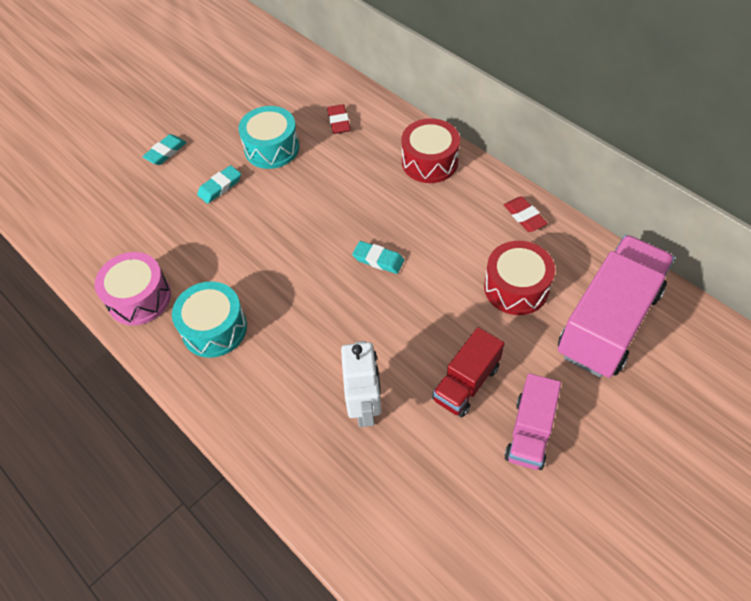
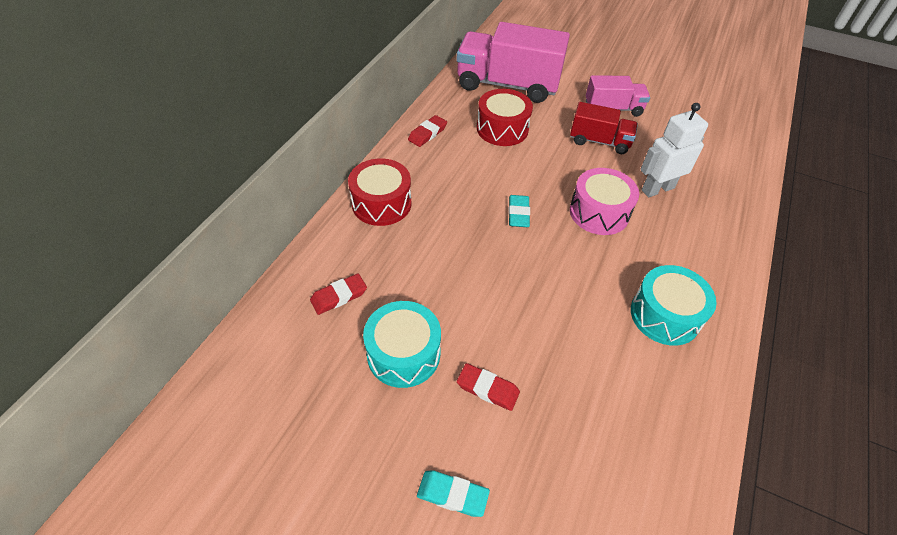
camera: 115 degrees left, 5 degrees down
(139, 298) = (680, 406): pink drum -> pink drum (599, 212)
(220, 187) = (487, 389): turquoise eraser -> red eraser

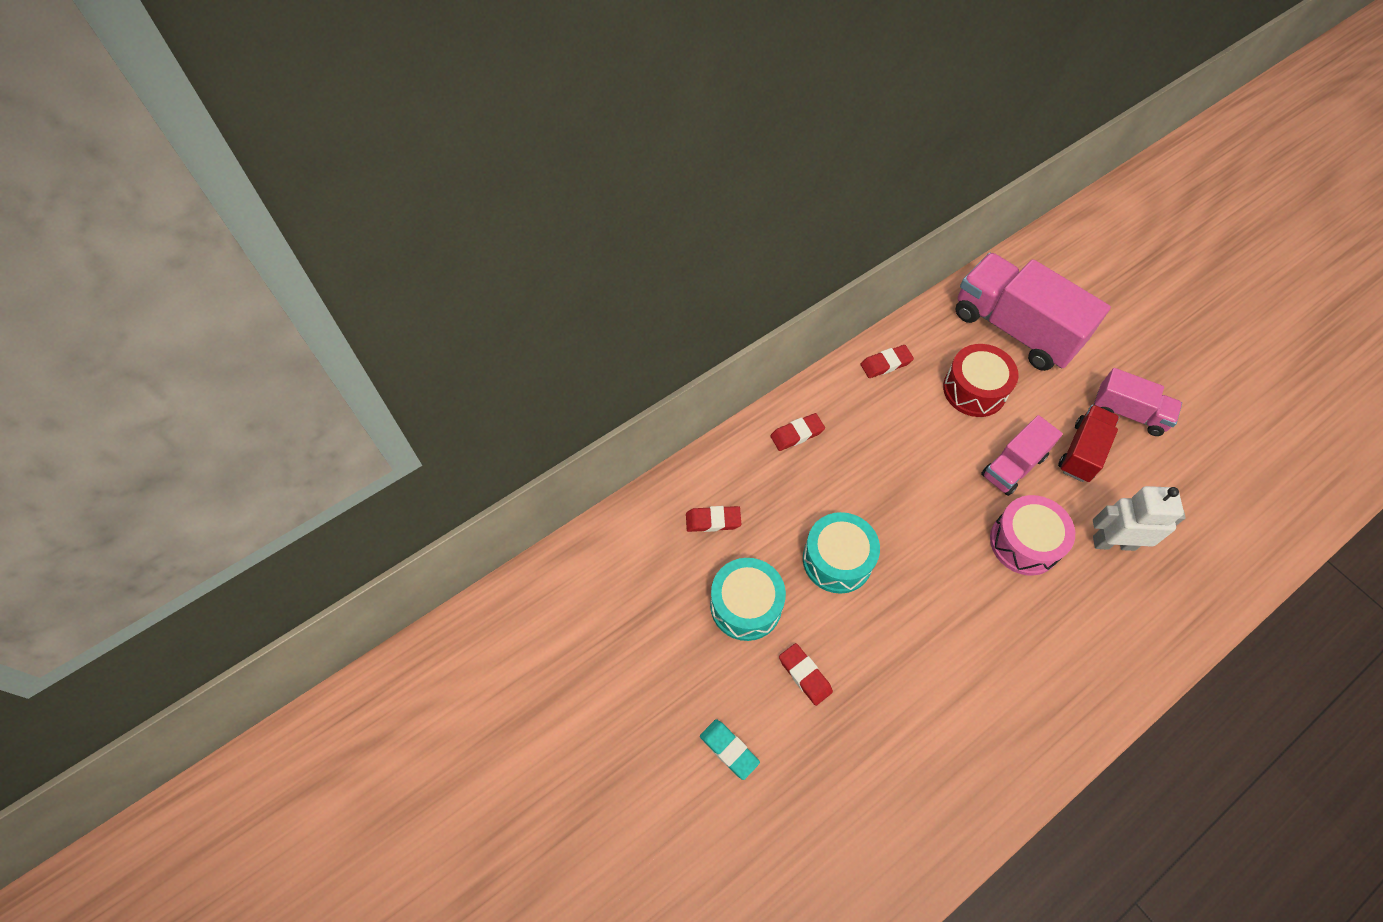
camera: 30 degrees right, 10 degrees up
(381, 203) = (797, 434): red drum -> red eraser
(518, 213) = (933, 506): turquoise eraser -> none
(559, 166) = (1013, 466): none -> pink truck
(599, 141) = (1082, 452): red truck -> red truck turned 105 degrees counterclockwise
(665, 315) = (1023, 688): turquoise drum -> turquoise drum (837, 560)

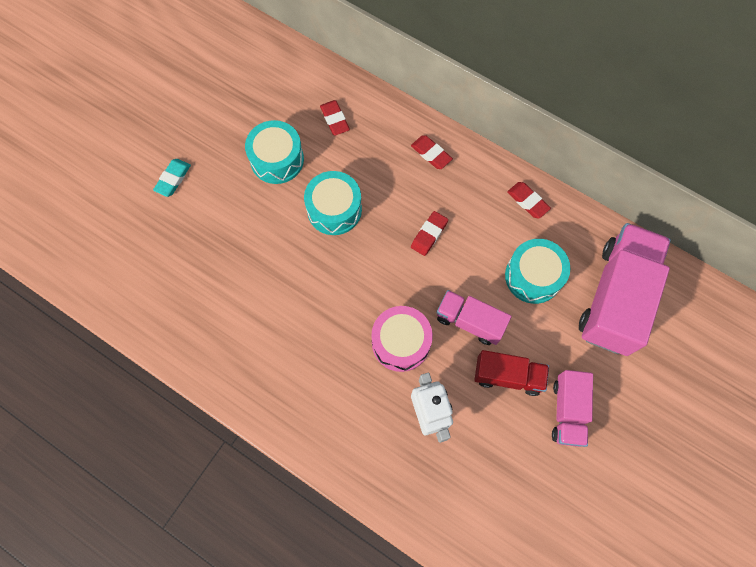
camera: 70 degrees right, 10 degrees up
(805, 675) = (238, 211): red eraser -> red eraser (429, 234)
(974, 390) = (533, 276): red drum -> turquoise drum

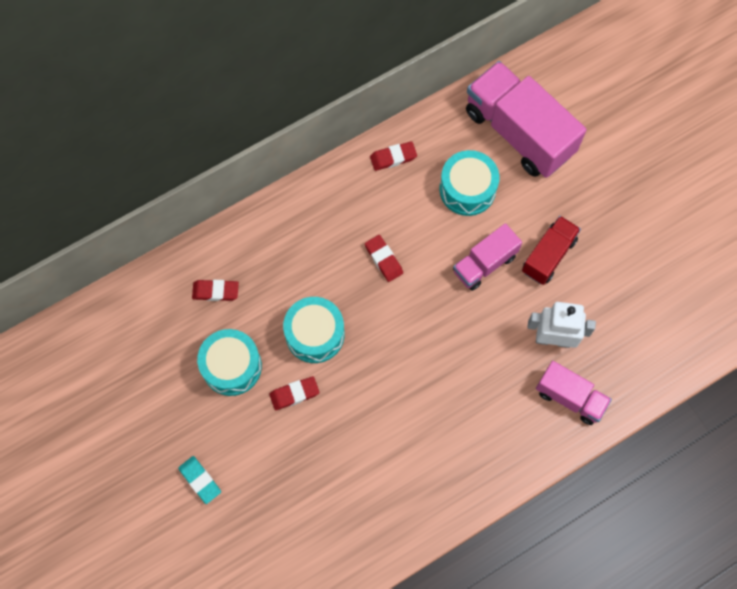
camera: 65 degrees left, 0 degrees up
(400, 342) = (477, 333): pink drum -> none
(431, 154) = (301, 218): red eraser -> red eraser (294, 394)
(567, 411) = (600, 222): pink truck -> pink truck (570, 397)

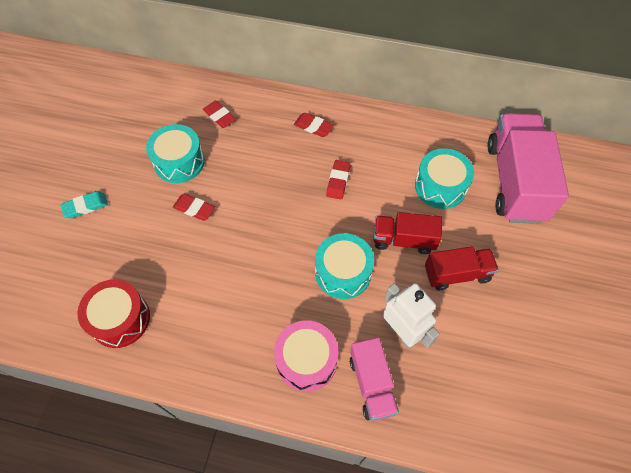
camera: 45 degrees right, 10 degrees down
(200, 480) = (85, 206): turquoise eraser -> turquoise eraser turned 60 degrees clockwise
(315, 334) = (246, 186): turquoise drum -> turquoise drum (343, 272)
(342, 533) = (120, 319): none -> red drum
(393, 157) = (409, 131): red eraser -> red eraser (313, 127)
(484, 263) = (403, 240): pink truck -> red truck
(509, 425) = (306, 360): none -> pink drum

